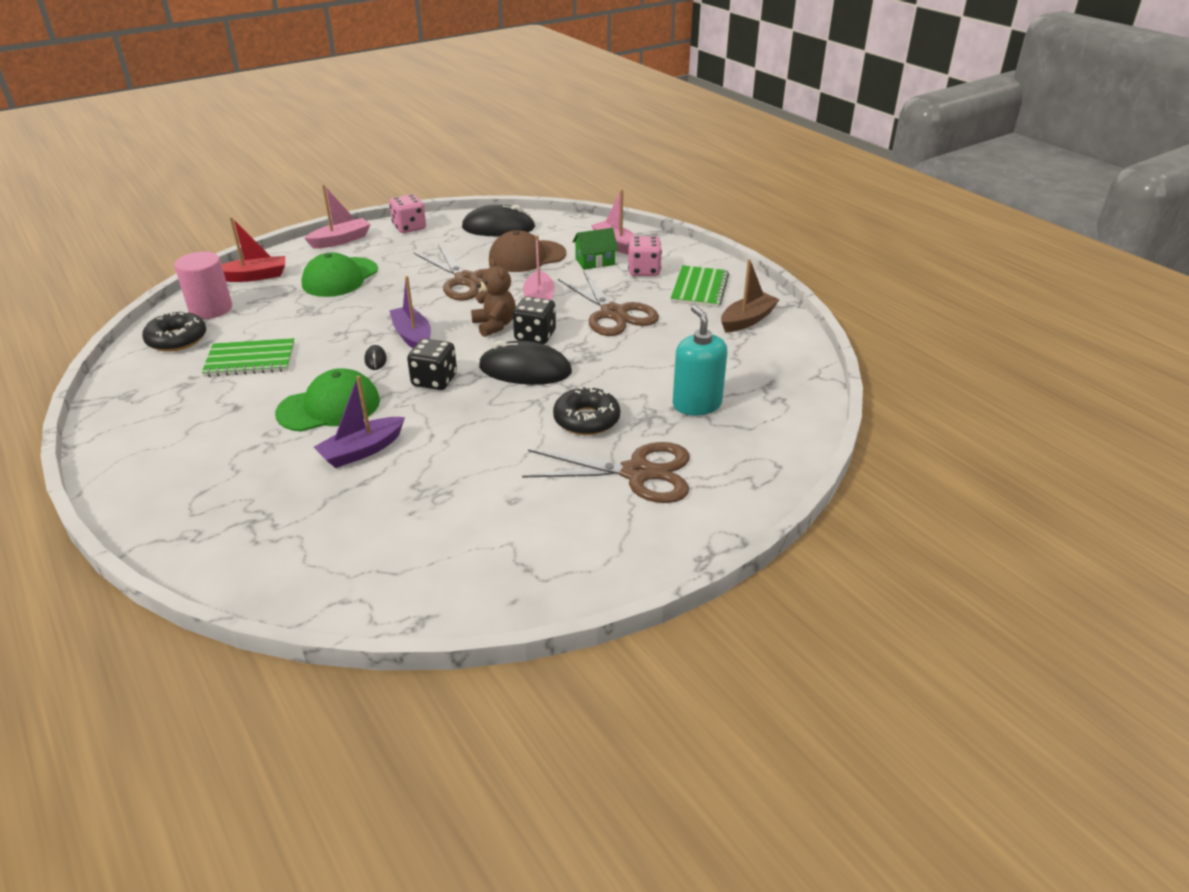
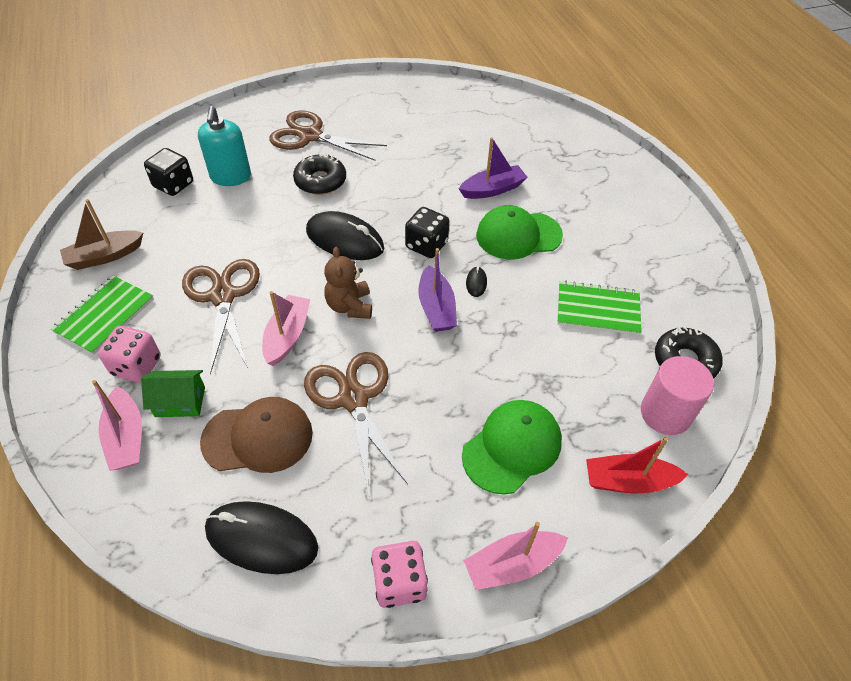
camera: 165 degrees left, 15 degrees up
(535, 336) = (317, 281): black dice -> black dice (173, 185)

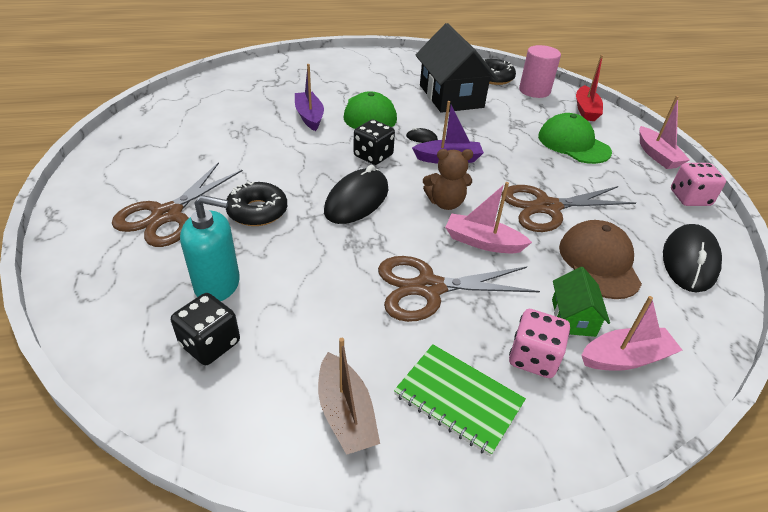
camera: 85 degrees left, 10 degrees down
(598, 310) = (451, 96): green notebook -> black house

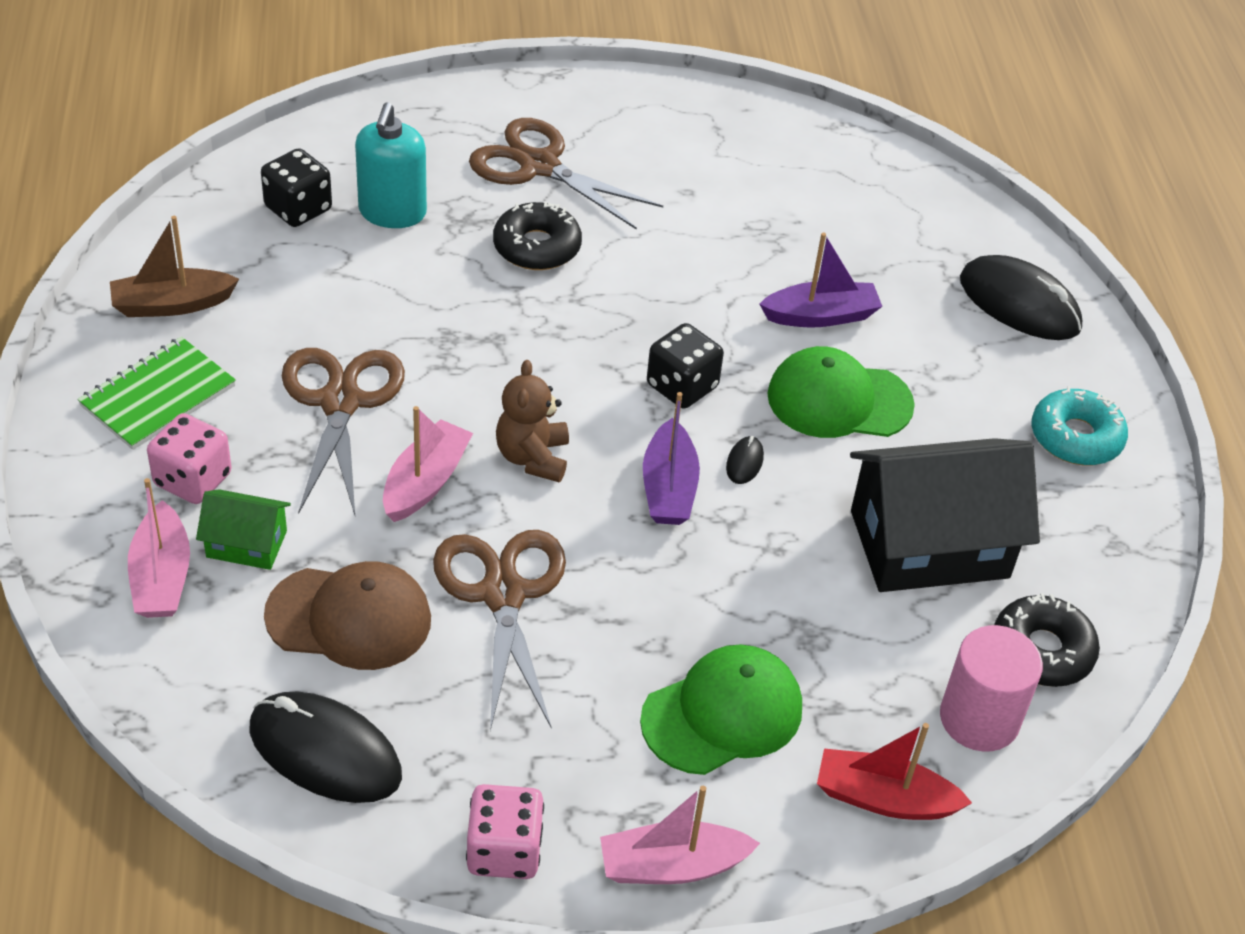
camera: 95 degrees right, 5 degrees up
(357, 200) = (552, 352): black mouse -> black mouse (1019, 304)
(376, 64) = (1075, 437): none -> turquoise donut

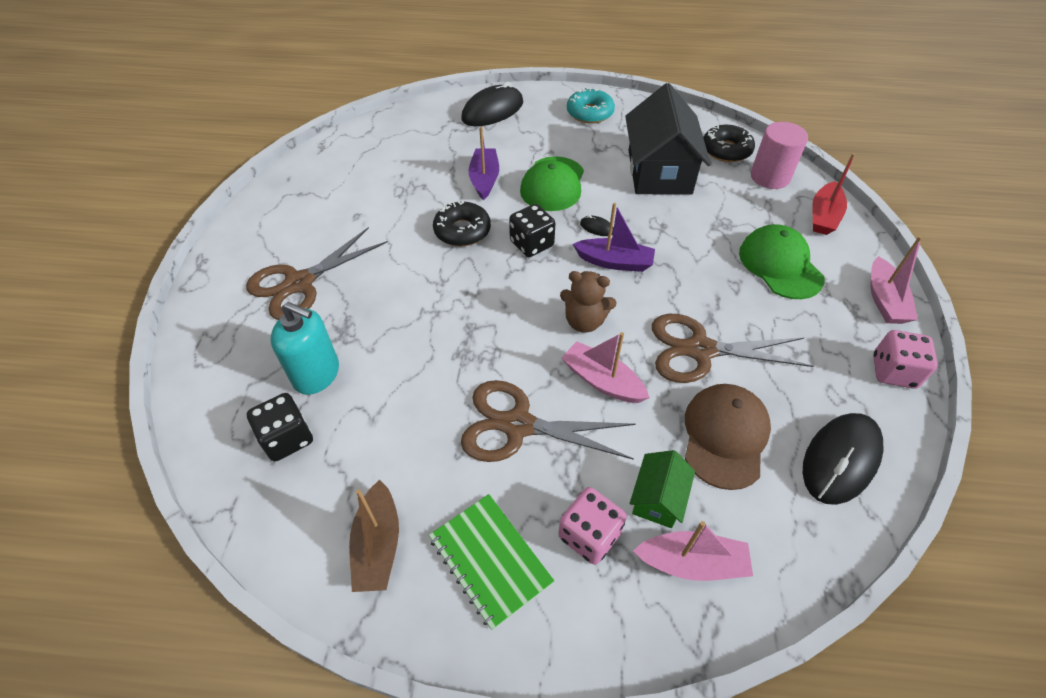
camera: 75 degrees left, 5 degrees up
(537, 247) = (385, 295): black donut -> black donut (462, 231)

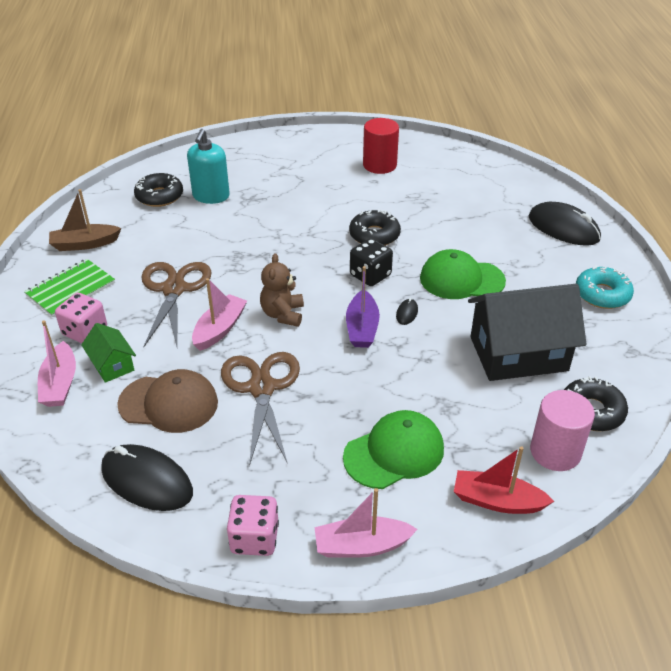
camera: 80 degrees right, 10 degrees down
(287, 438) = (159, 196): black dice -> black donut
(299, 283) = (292, 172): brown scissors -> none
(325, 206) = (379, 165): none -> red cylinder
(484, 179) = (449, 238): purple boat -> none
(658, 498) = (112, 365): green house -> green house turned 45 degrees clockwise

